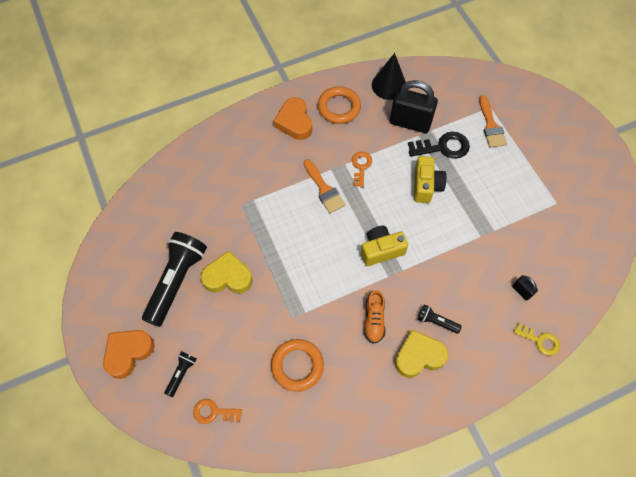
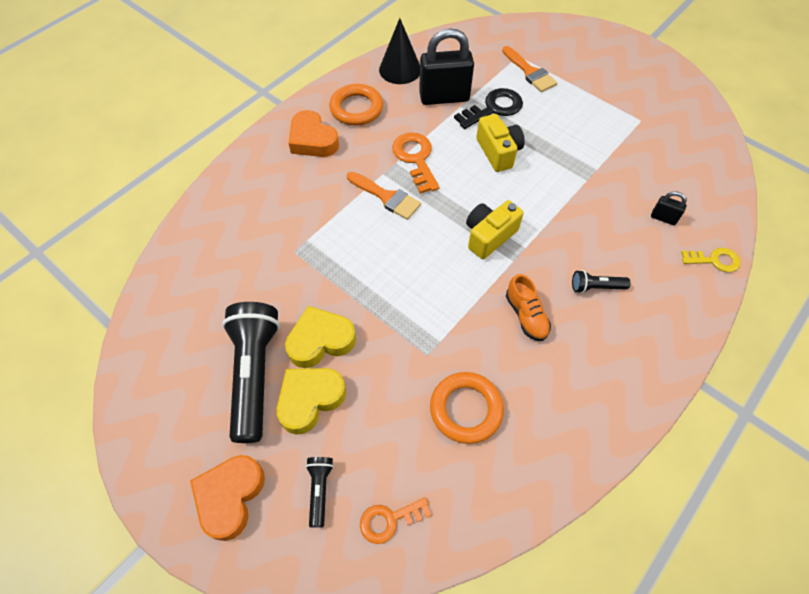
camera: 25 degrees left, 5 degrees down
(361, 167) = (415, 159): orange key -> orange key, size x1.54
(419, 356) = (600, 333): yellow heart -> yellow heart (310, 400)

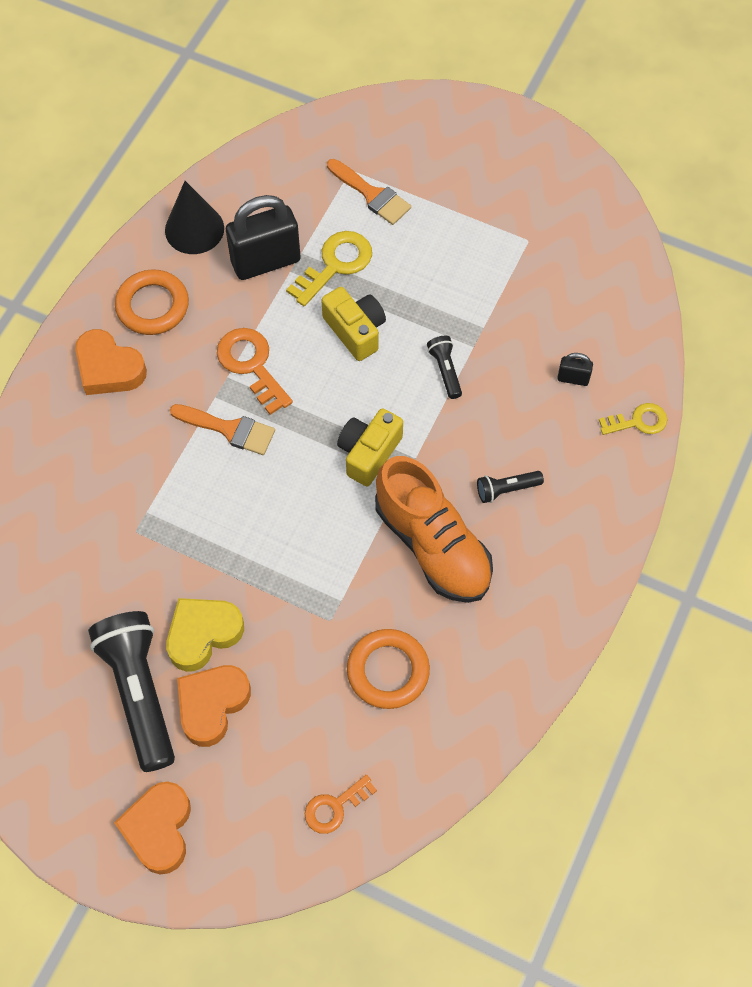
camera: 15 degrees left, 5 degrees up
(310, 400) = (212, 705): yellow heart -> orange heart
(319, 490) = (252, 797): black flashlight -> black flashlight (445, 370)
(493, 108) = (335, 265): black key -> yellow key
(526, 315) = (432, 545): orange shoe -> orange shoe, size x2.00

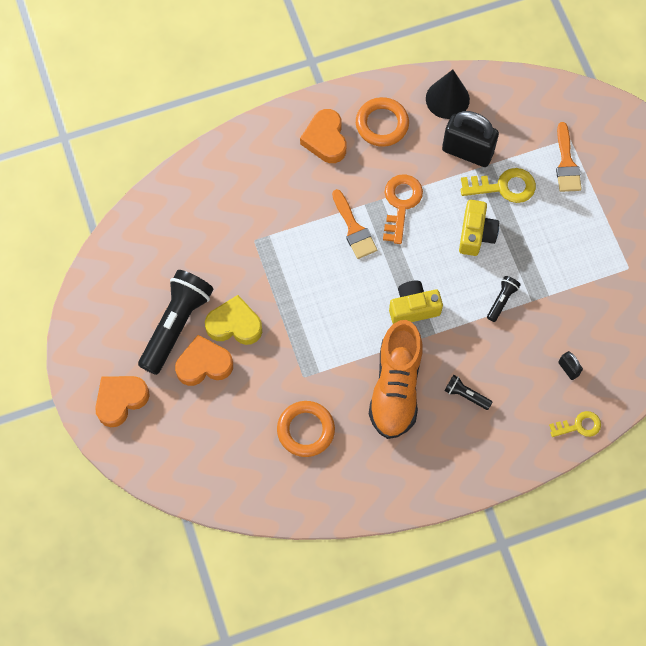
camera: 45 degrees right, 5 degrees up
(335, 807) = (211, 471): orange key -> none
(638, 421) = (579, 426): yellow key -> yellow key turned 45 degrees counterclockwise

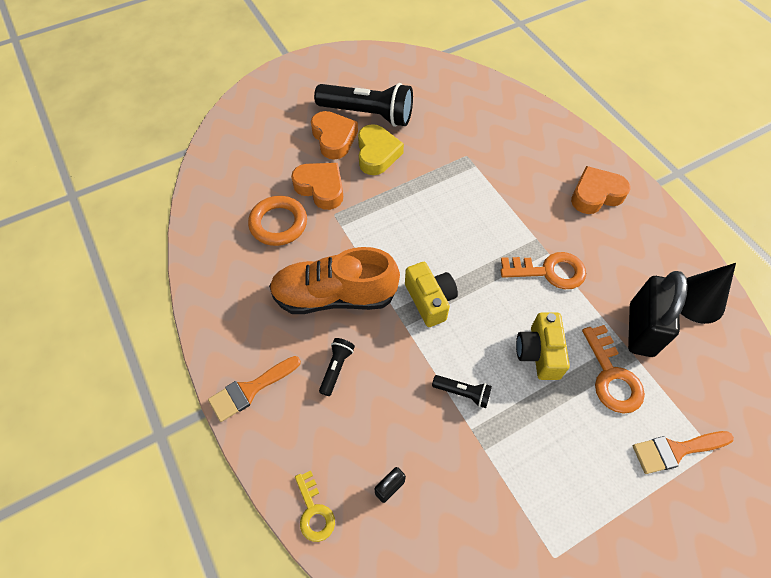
camera: 80 degrees right, 10 degrees down
(120, 400) = (292, 90): orange heart -> orange heart (321, 188)
(354, 229) = (505, 233): orange brush -> orange brush (250, 390)
(382, 124) = (636, 241): orange ring -> none
(476, 234) = (539, 353): yellow camera -> yellow camera turned 90 degrees clockwise
(503, 187) = (612, 376): yellow key -> orange key

